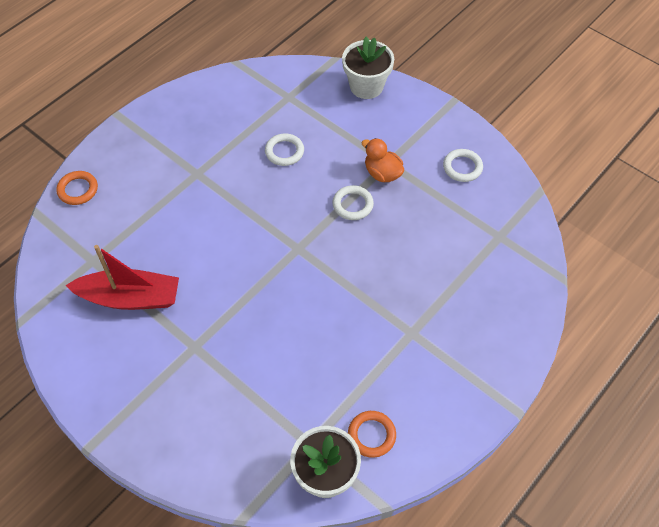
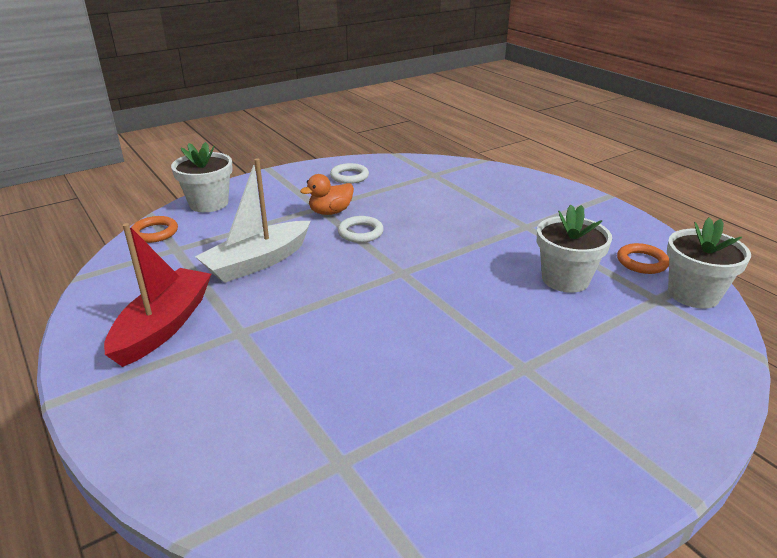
camera: 75 degrees left, 25 degrees down
(78, 190) = (177, 469): orange ring -> orange ring (154, 233)
(130, 298) = (429, 422): red boat -> red boat (164, 326)
(284, 152) = (257, 262): white ring -> white boat
(321, 369) = (565, 279): none -> white flower pot

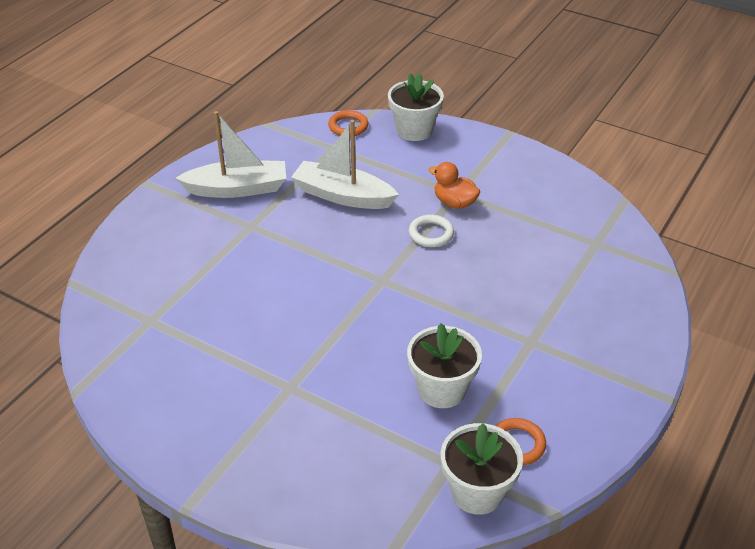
camera: 65 degrees right, 10 degrees up
(164, 326) = (237, 189): red boat -> white boat
(349, 176) = (537, 188): white ring -> none

